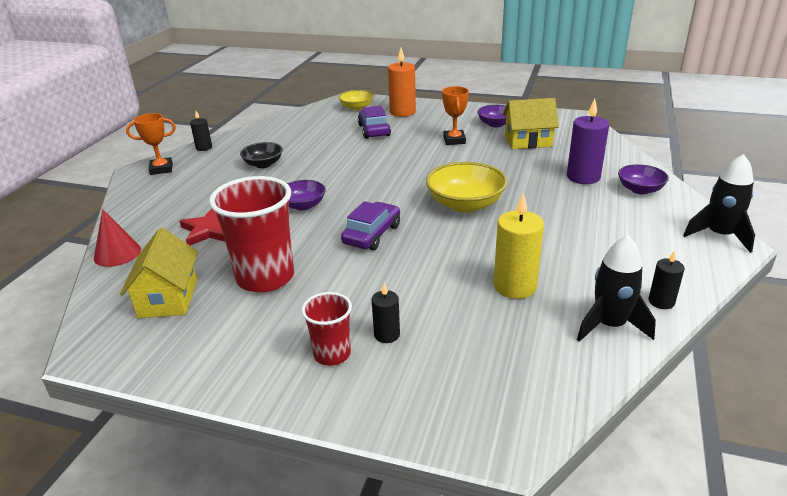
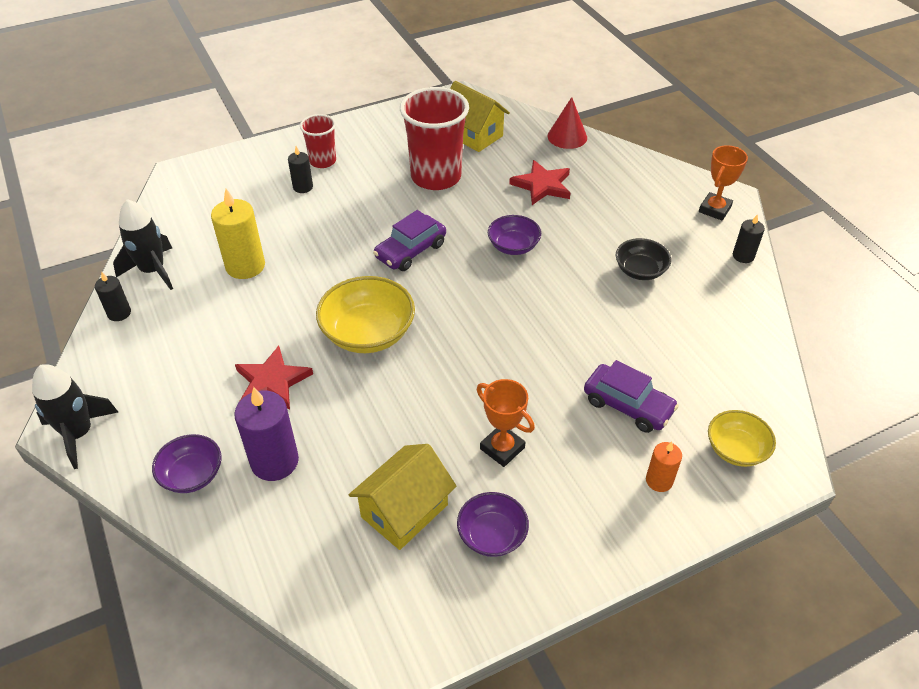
camera: 135 degrees right, 15 degrees up
(372, 234) = (410, 251): purple car -> purple car turned 60 degrees clockwise
(402, 112) = (659, 480): orange candle -> orange candle, size x0.56
(556, 208) = (272, 382): none -> red star

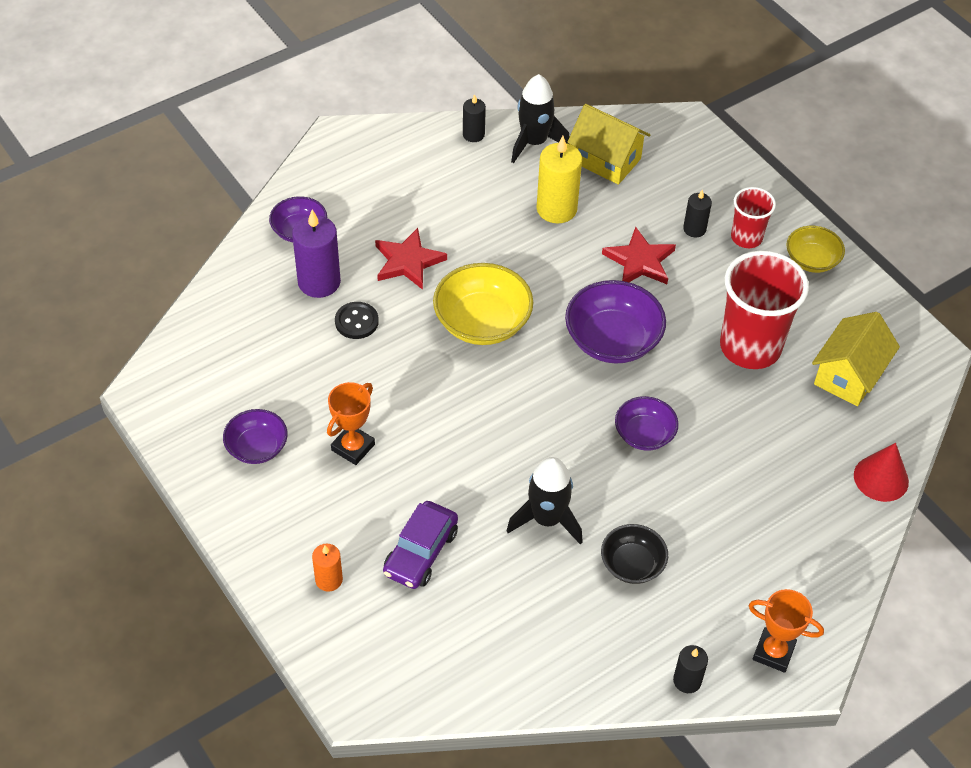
camera: 80 degrees right, 5 degrees up
(79, 434) = (333, 149): black rocket -> black rocket (547, 519)
(340, 432) = (356, 322): none -> black button
(404, 511) = (277, 381): yellow house -> yellow house (606, 160)
(410, 251) = (612, 340): purple car -> purple bowl
(542, 185) = (766, 456): red star -> red star (639, 261)
(736, 449) = (375, 651): yellow bowl -> yellow bowl (811, 260)

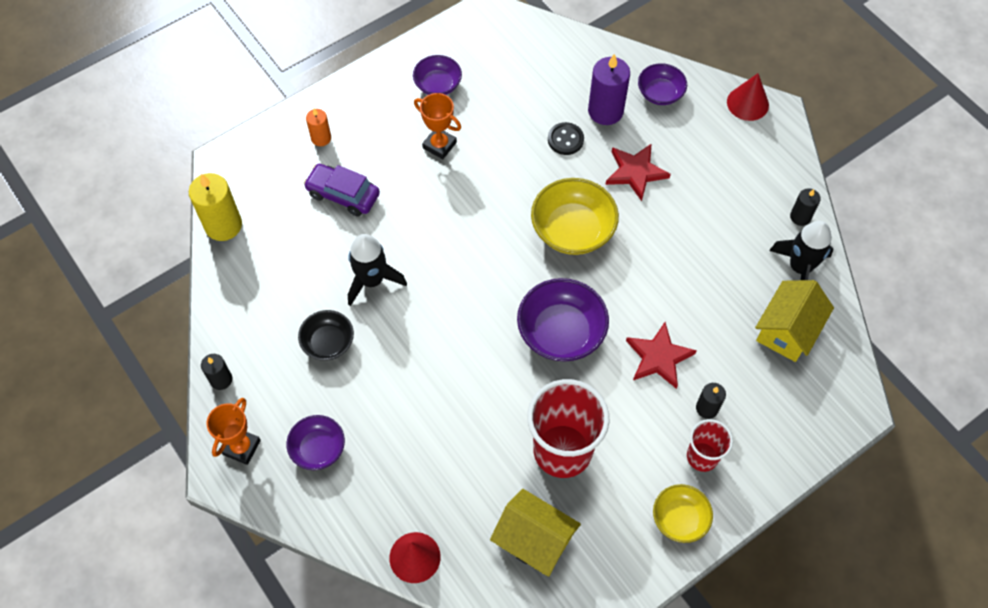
camera: 90 degrees right, 10 degrees up
(323, 158) = (747, 103): none -> red cone
(556, 209) = (715, 287): yellow candle -> yellow candle (223, 225)
(644, 434) = (458, 355): purple bowl -> purple bowl (318, 448)

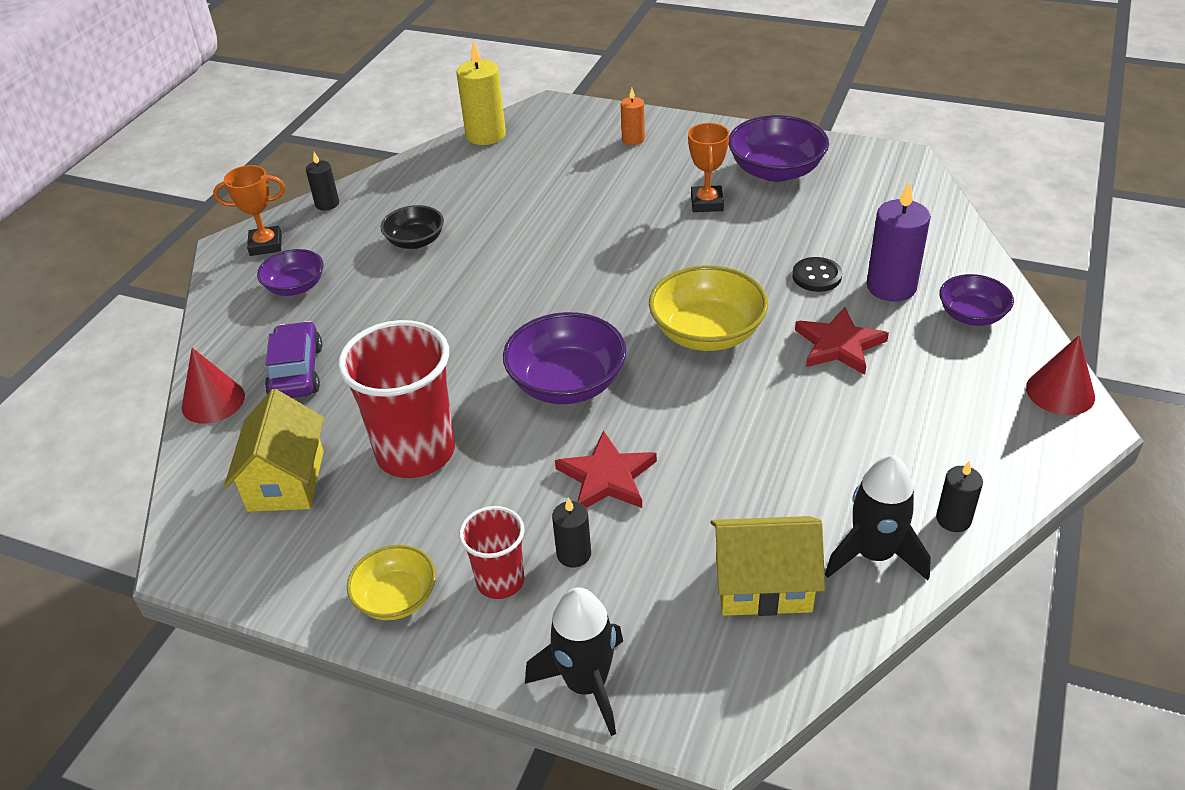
camera: 60 degrees right, 20 degrees down
(343, 195) = (585, 177): purple car -> purple car (296, 372)
(372, 280) = (508, 234): black rocket -> black rocket (586, 684)
(438, 85) = (776, 171): purple bowl -> purple bowl, size x1.65

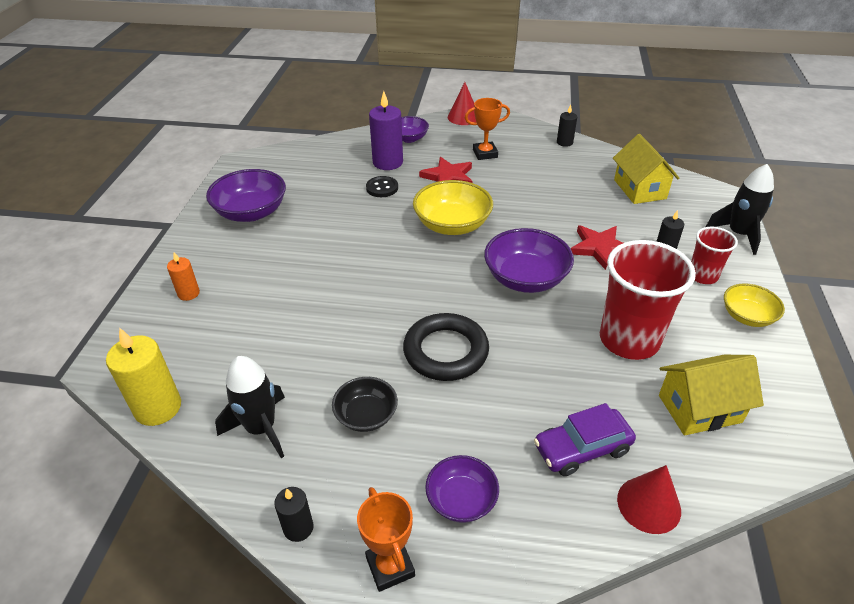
camera: 105 degrees left, 0 degrees up
(471, 298) = (446, 351): none -> black ring
(707, 203) = (296, 240): orange trophy -> orange trophy (485, 153)
(874, 554) = (599, 161): black rocket -> black rocket (261, 428)

